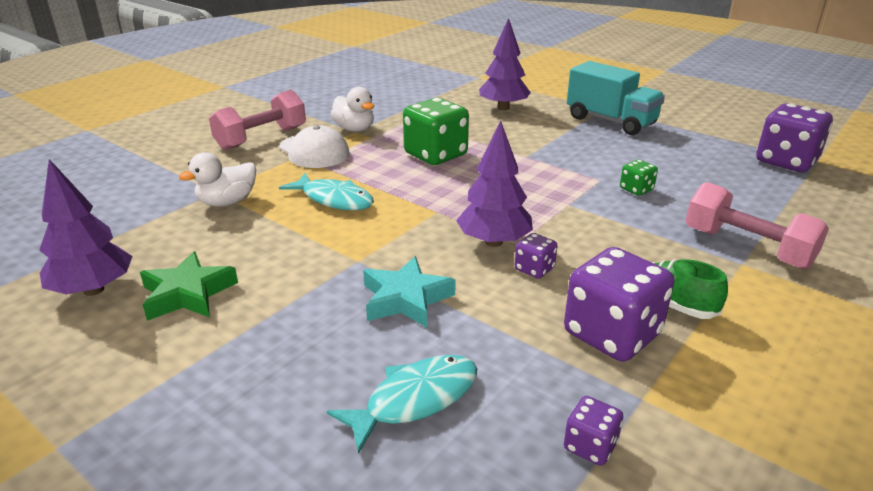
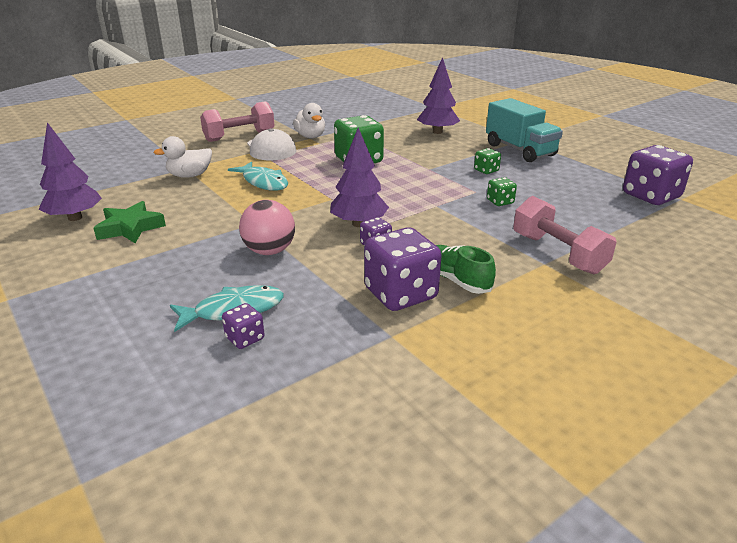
camera: 15 degrees right, 0 degrees up
(406, 299) = (269, 251): turquoise star -> pink ball
(590, 446) = (331, 356): purple dice -> purple dice (245, 338)
(592, 151) = (486, 170): none -> green dice

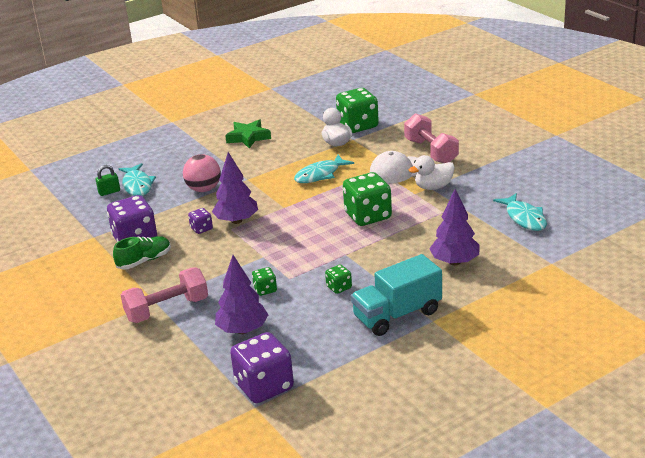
camera: 95 degrees right, 0 degrees up
(75, 218) = (267, 117): purple tree -> purple tree (242, 330)
(153, 166) = (358, 126): none -> green dice
(245, 338) = (109, 192): purple dice -> green padlock
(371, 111) = (524, 218): none -> turquoise fish

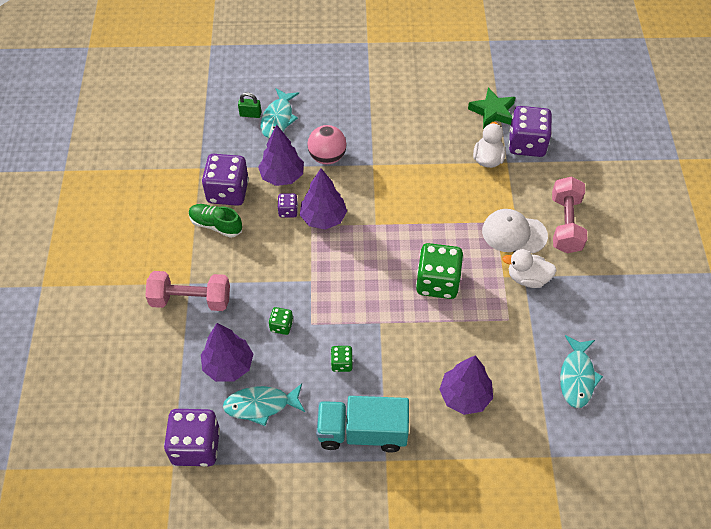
camera: 30 degrees right, 25 degrees up
(144, 261) = (216, 225): green shoe -> green shoe turned 150 degrees counterclockwise
(175, 213) = (282, 176): none -> purple tree
(248, 137) = (416, 104): green star -> green star (492, 112)
(320, 175) = (439, 197): turquoise fish -> turquoise fish (261, 405)
(358, 126) = (526, 144): green dice -> purple dice

